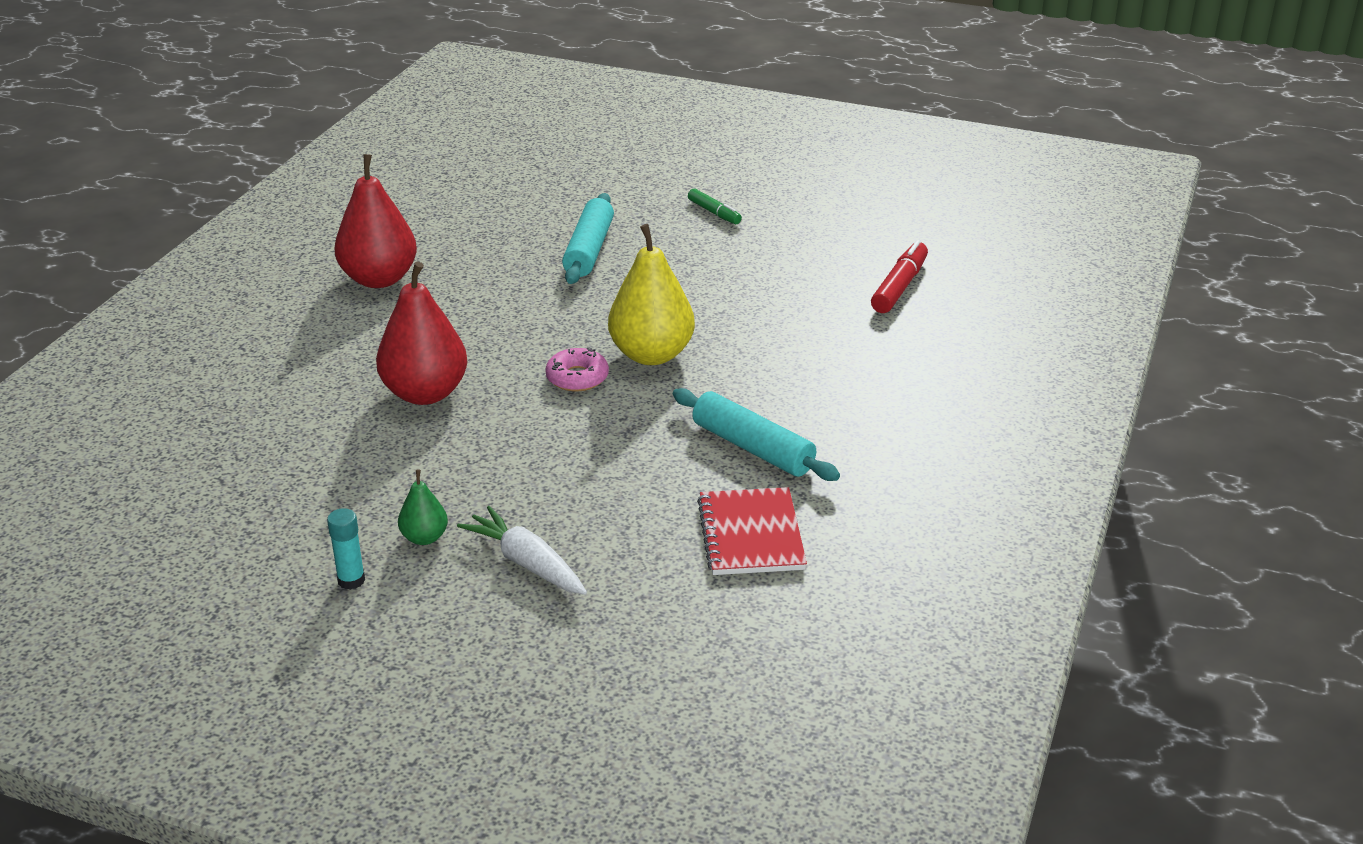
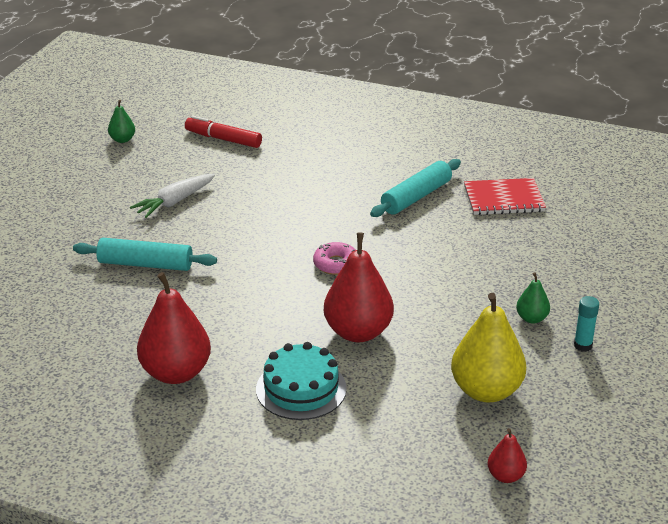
camera: 90 degrees left, 0 degrees up
(123, 492) = (505, 476): none -> red pear
(328, 355) = (301, 389): none -> turquoise cake
(526, 563) = (548, 276): white carrot -> white carrot (174, 202)
(651, 354) = (306, 234): yellow pear -> yellow pear (486, 391)
(714, 212) = (96, 207): green marker -> none
(883, 217) = (122, 140): none -> green pear

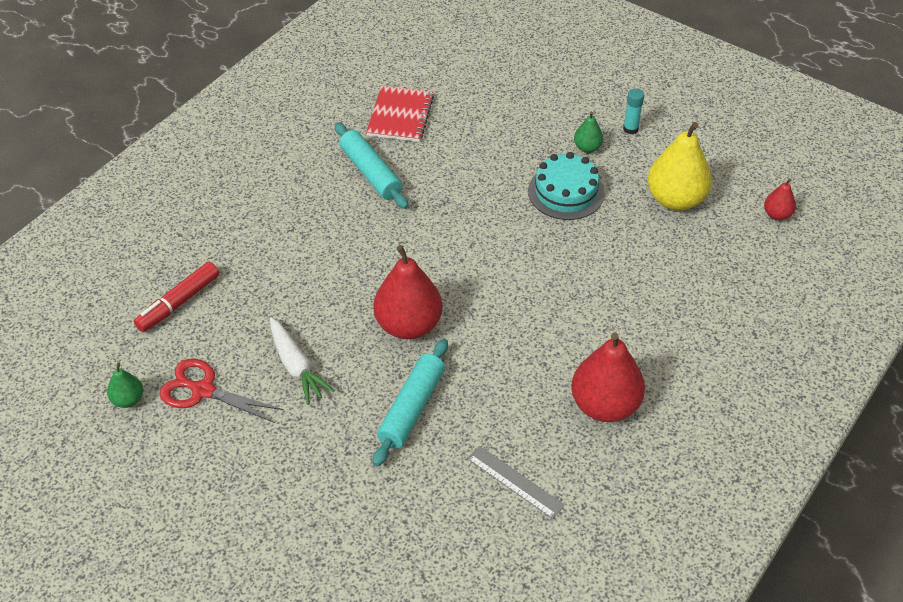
camera: 75 degrees left, 15 degrees up
(77, 331) = (515, 481): none -> grey ruler
(139, 167) = (203, 390): none -> red scissors
(301, 389) = (648, 316): turquoise cake -> turquoise cake (566, 192)
(336, 264) = (465, 255): pink donut -> none
(358, 332) = (576, 261): red pear -> red pear (408, 325)

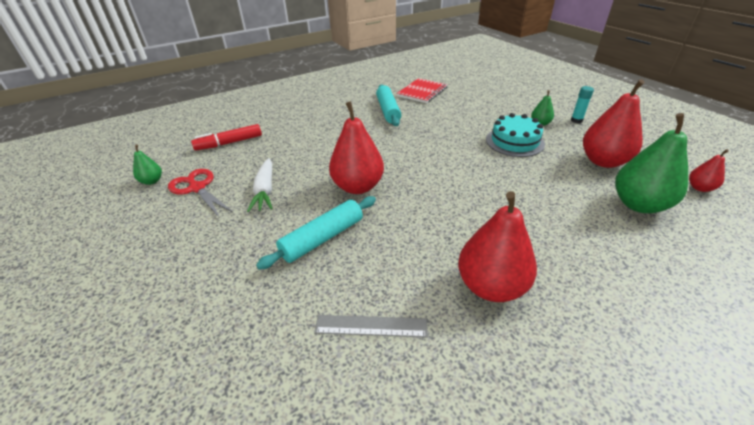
camera: 25 degrees right, 10 degrees down
(515, 481) = (371, 326): grey ruler -> grey ruler turned 60 degrees counterclockwise
(675, 199) = (603, 161): yellow pear -> red pear
(720, 258) = (638, 204): none -> green pear

